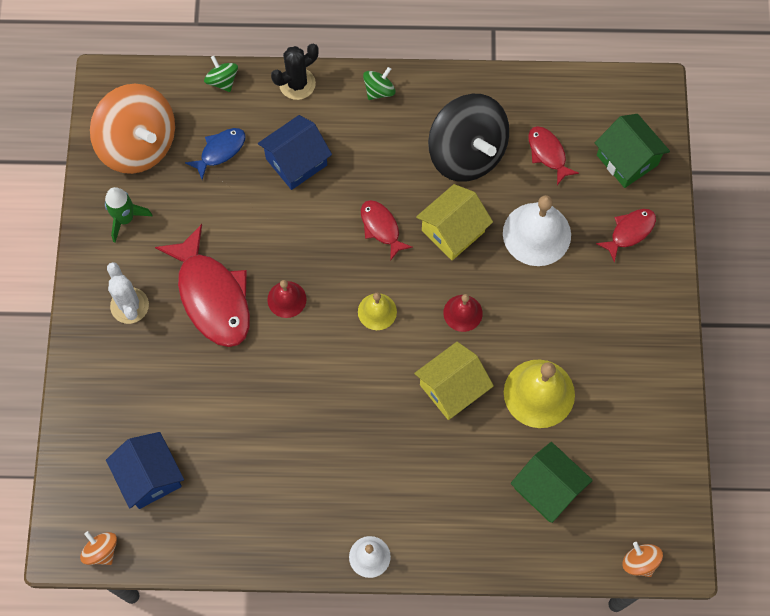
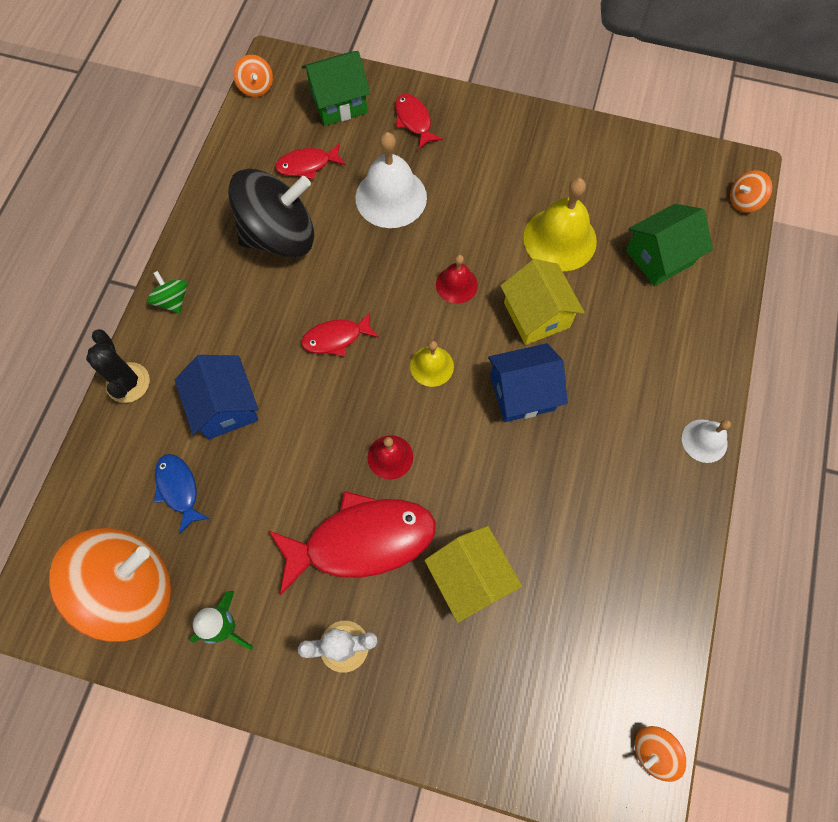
camera: 75 degrees left, 0 degrees up
(150, 477) = (570, 668): blue house -> blue house (522, 393)
(222, 81) = (88, 465): green spinning top -> none
(453, 231) = (363, 270): yellow house -> yellow house (470, 577)
(619, 84) = (256, 87): none -> orange spinning top

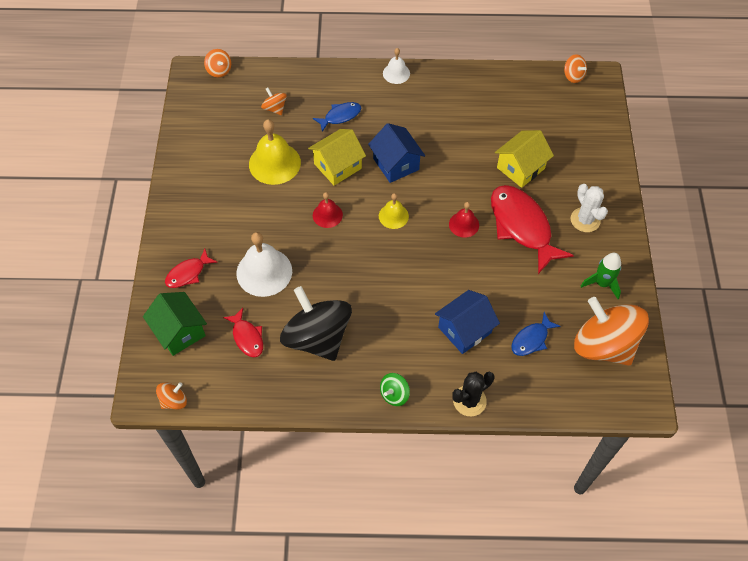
camera: 105 degrees left, 10 degrees down
(336, 338) = (391, 277): red fish -> none
(628, 339) = (340, 116): none -> blue fish
(659, 257) = (275, 108): green house -> orange spinning top

